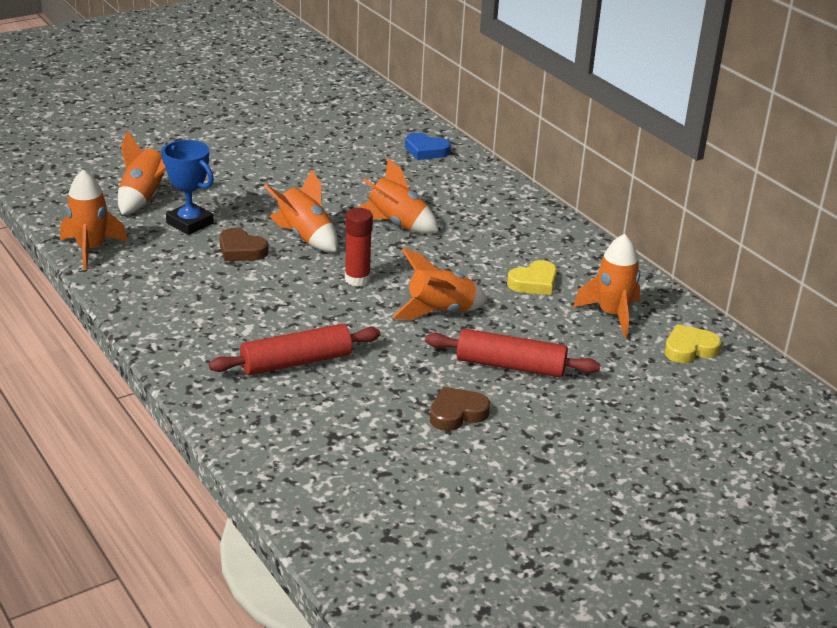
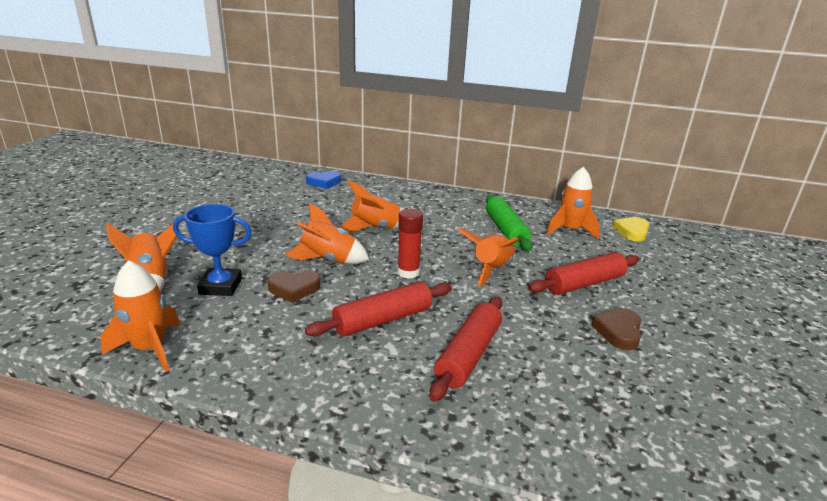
camera: 40 degrees left, 5 degrees down
(273, 306) = (383, 320): none -> red rolling pin
(534, 282) = (505, 230): yellow heart -> green rolling pin

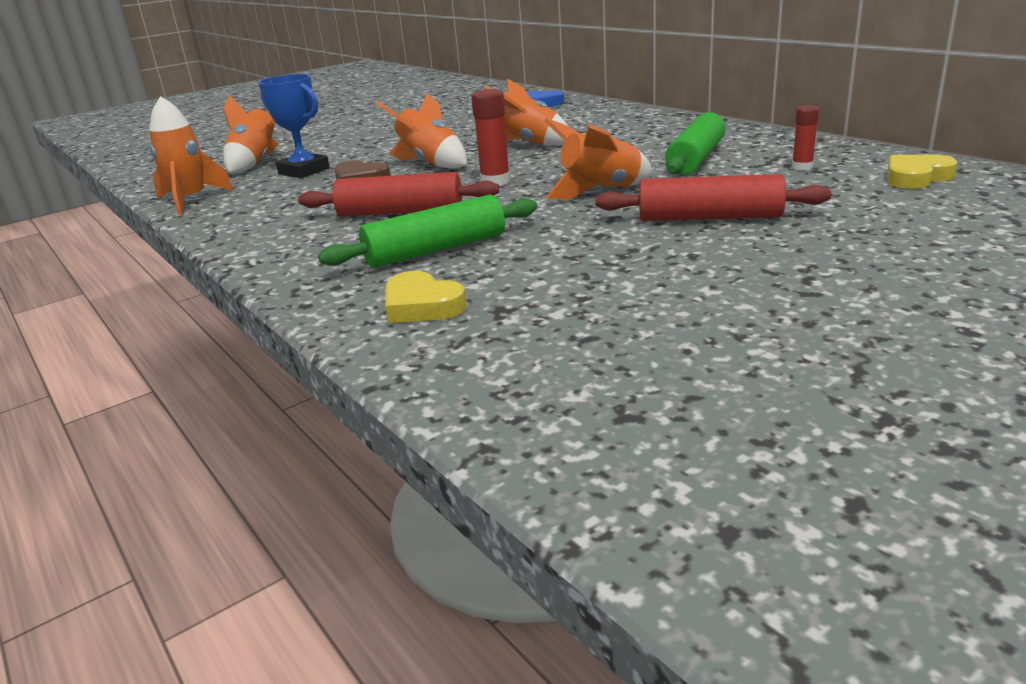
camera: 40 degrees right, 0 degrees up
(468, 355) = (436, 250): red rolling pin -> green rolling pin
(540, 415) = (422, 305): none -> yellow heart
(570, 230) = (802, 167): orange rocket -> red glue stick
(618, 332) = (664, 265): brown heart -> none

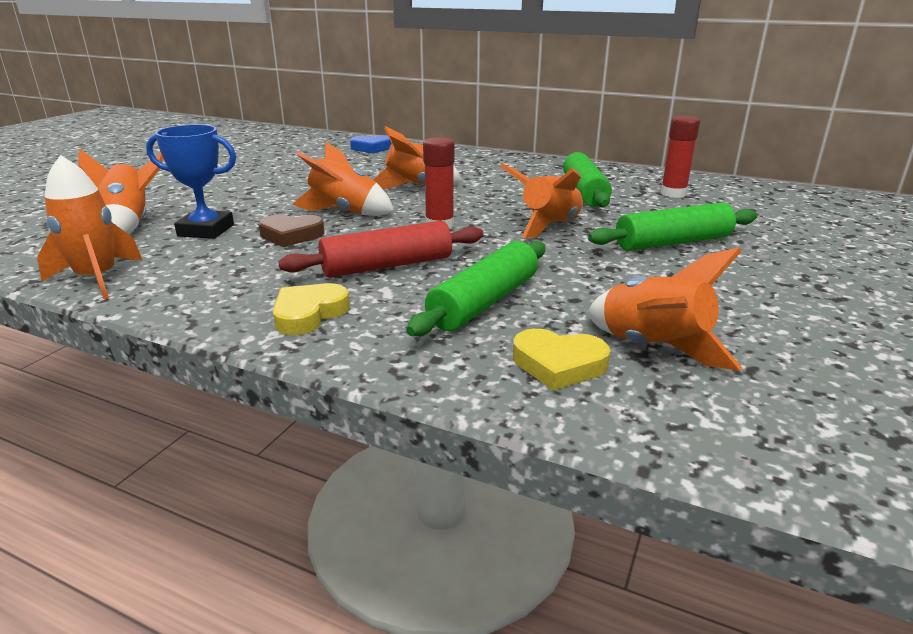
camera: 30 degrees left, 0 degrees up
(524, 306) = (653, 348): none -> orange rocket
(709, 217) = (672, 242): red rolling pin -> green rolling pin
(802, 167) = (673, 193): red glue stick -> red glue stick, size x1.57
(916, 177) = (760, 197): yellow heart -> yellow heart (309, 314)

